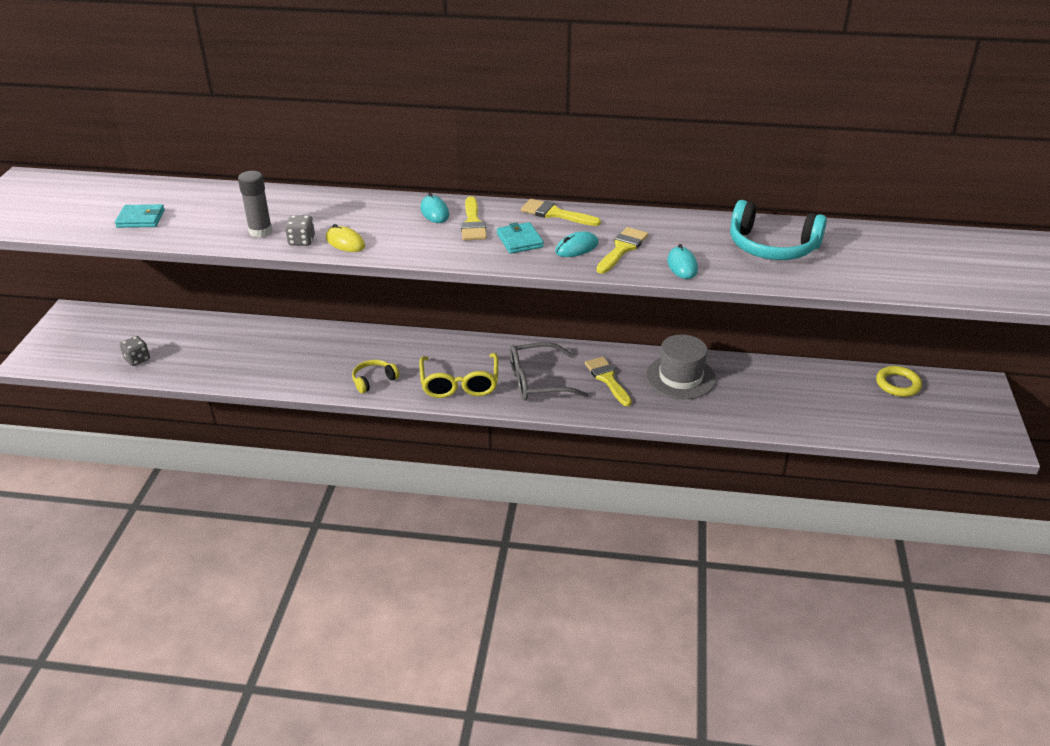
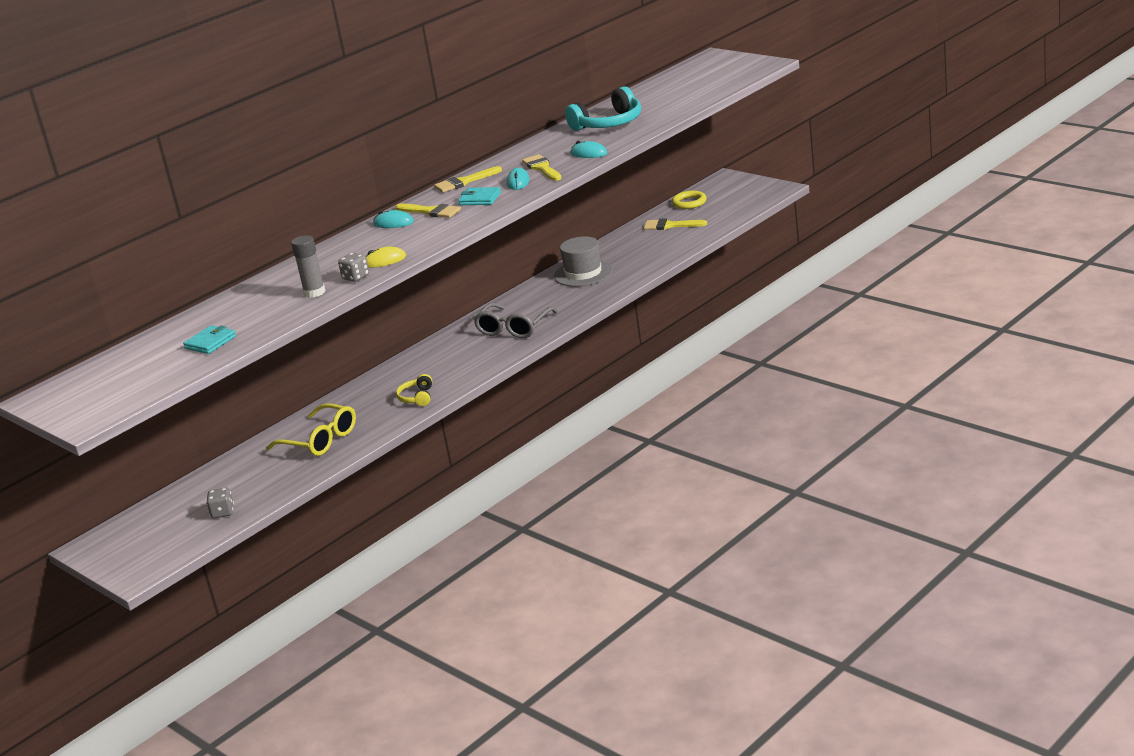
camera: 50 degrees left, 10 degrees down
(459, 384) = (472, 361): yellow glasses -> yellow glasses (320, 440)
(607, 379) = (548, 301): yellow brush -> yellow brush (670, 225)

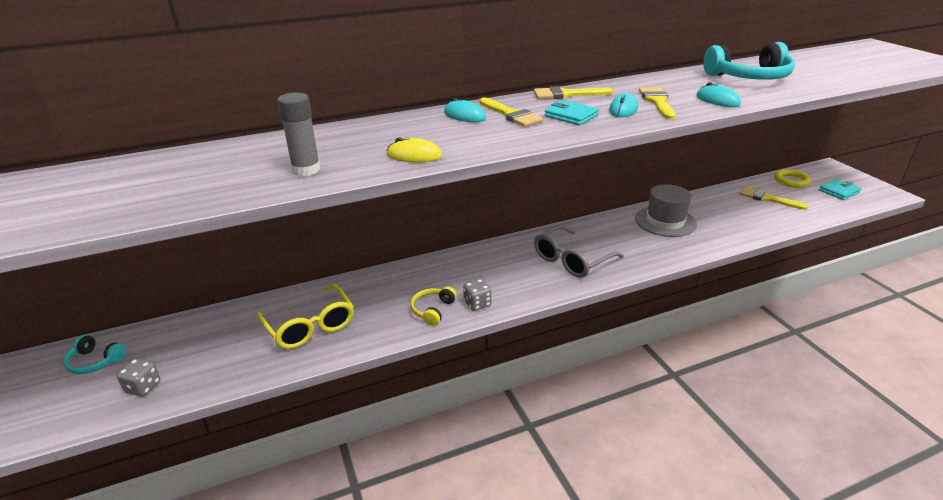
camera: 20 degrees right, 5 degrees up
(159, 517) = (95, 361): none -> turquoise headphones
(210, 342) = (133, 196): turquoise wallet -> turquoise wallet (839, 191)
(356, 277) = (365, 166): grey dice -> grey dice (477, 304)

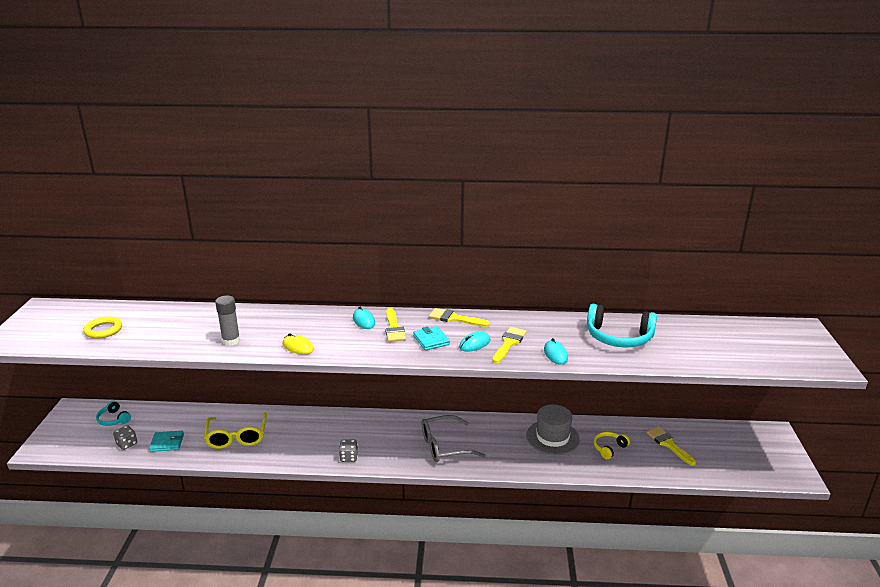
camera: 25 degrees right, 5 degrees down
(433, 310) = (317, 452): yellow headphones -> yellow headphones (609, 448)
(791, 181) = (713, 434): yellow ring -> yellow ring (103, 330)
(839, 191) = (748, 458): turquoise wallet -> turquoise wallet (167, 443)

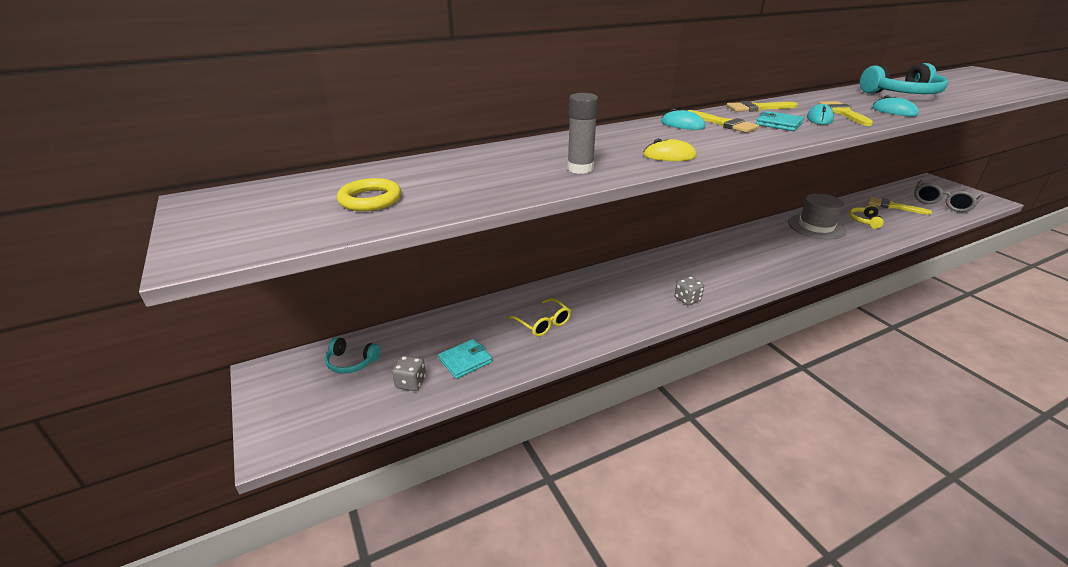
camera: 30 degrees left, 5 degrees up
(237, 437) = (543, 323): yellow glasses -> yellow glasses, size x0.66
(444, 446) = (751, 260): grey glasses -> grey glasses (943, 203)

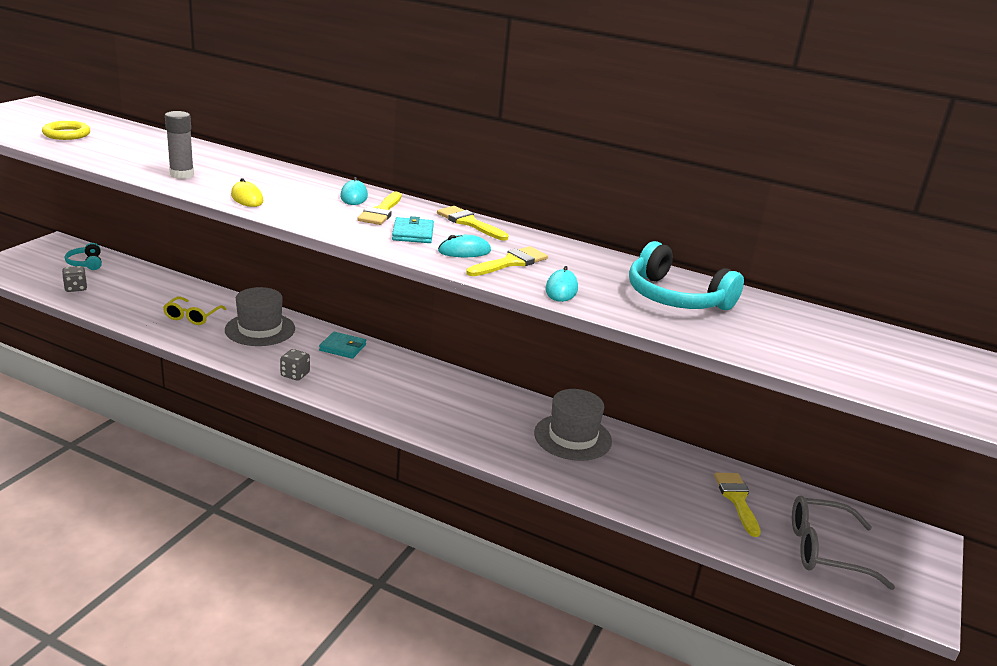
camera: 50 degrees right, 5 degrees down
(465, 361) = (116, 299): turquoise wallet -> turquoise wallet (343, 347)
(595, 295) = (260, 329): none -> grey hat
(864, 221) = (642, 475): yellow headphones -> none

